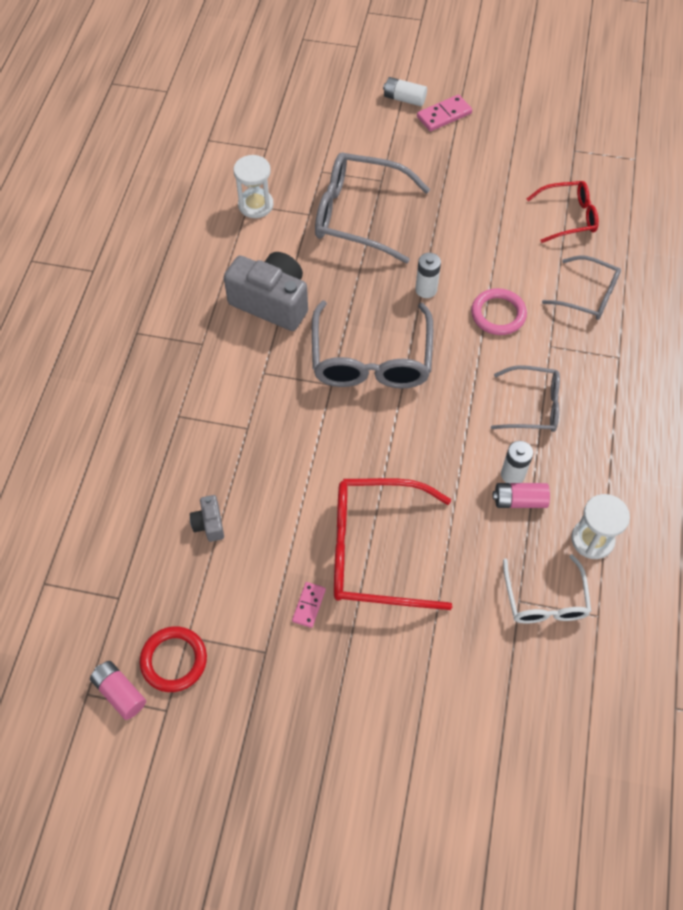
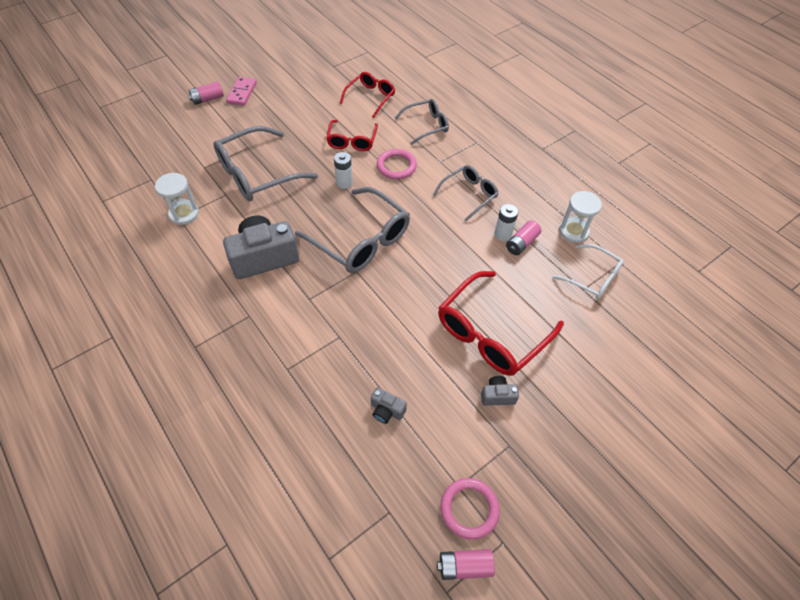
camera: 50 degrees left, 5 degrees down
(174, 660) = (469, 509): red ring -> pink ring
(309, 605) = (497, 396): pink domino -> grey camera
(404, 99) = (207, 99): white battery -> pink battery
(487, 251) = (352, 141): none -> red glasses

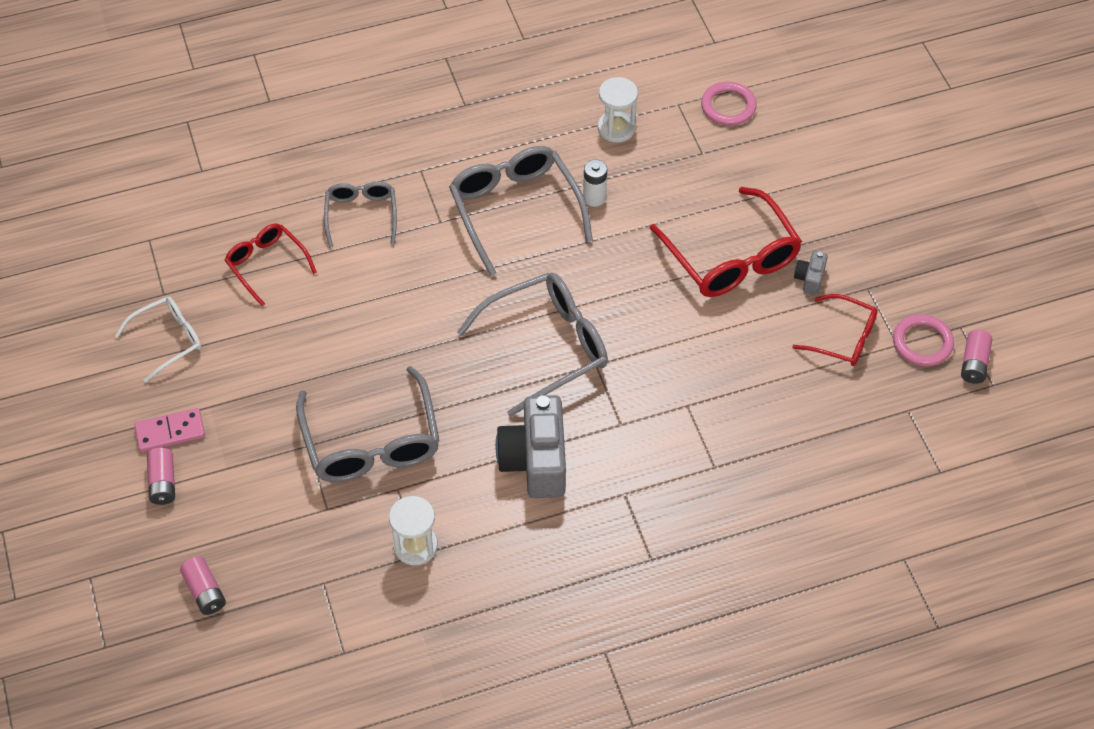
camera: 70 degrees left, 0 degrees up
(242, 93) = (170, 432): pink domino -> pink domino turned 45 degrees counterclockwise
(344, 183) = (435, 340): white battery -> none
(352, 141) = (354, 312): red glasses -> red glasses (844, 338)
(386, 410) = (797, 383): grey camera -> none
(396, 166) = (428, 273): pink ring -> pink ring (728, 106)
(469, 195) = (515, 209): grey glasses -> grey glasses, size x1.69
(521, 243) = (615, 184): pink battery -> pink battery (205, 592)
(593, 278) = (690, 138): white glasses -> white glasses (169, 340)

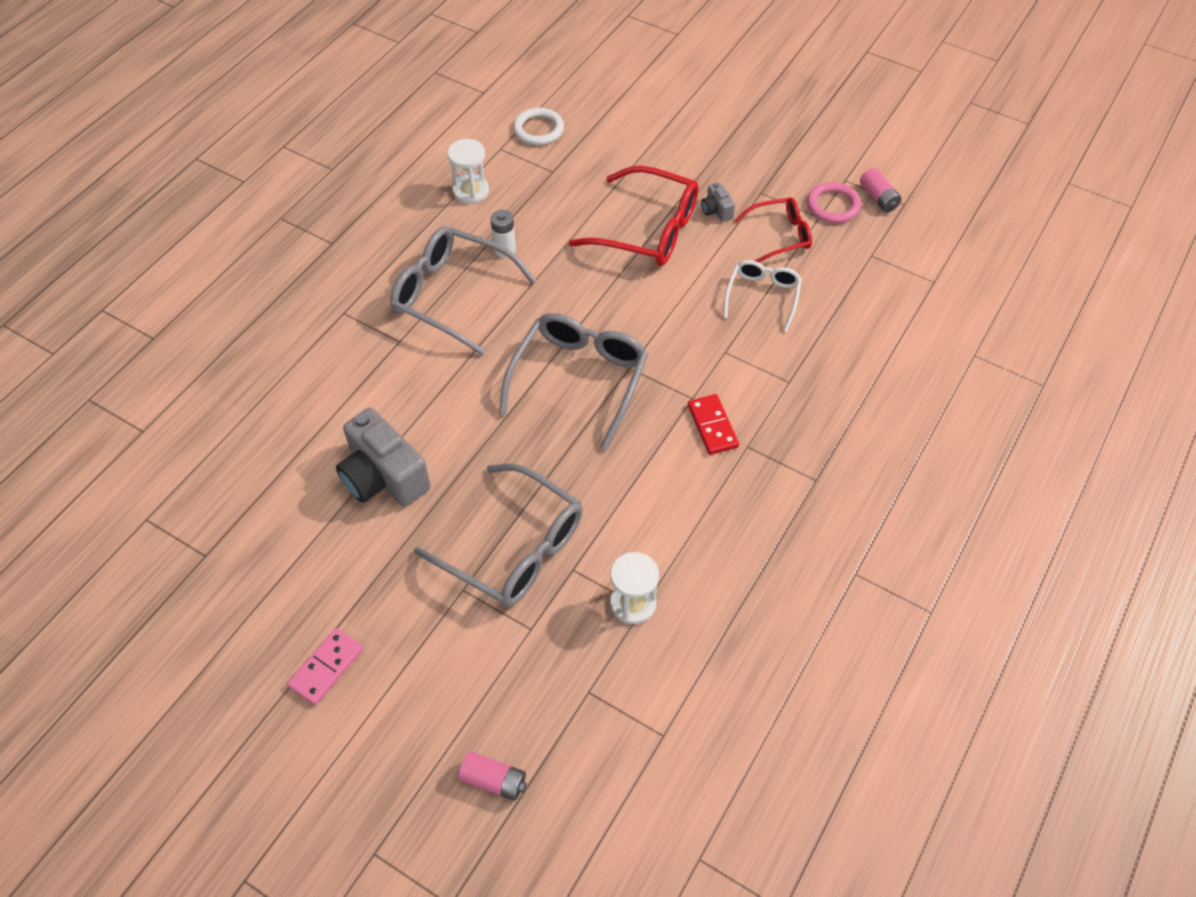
camera: 40 degrees left, 0 degrees up
(163, 483) = (362, 716): pink battery -> none
(169, 340) = (248, 590): white glasses -> white glasses (762, 296)
(266, 264) = (279, 469): red glasses -> none
(361, 214) = (326, 377): grey glasses -> none
(535, 461) = (658, 469): grey camera -> grey camera (384, 477)
(613, 458) = (712, 426): none -> red domino
(728, 106) = (538, 129): pink ring -> white ring

